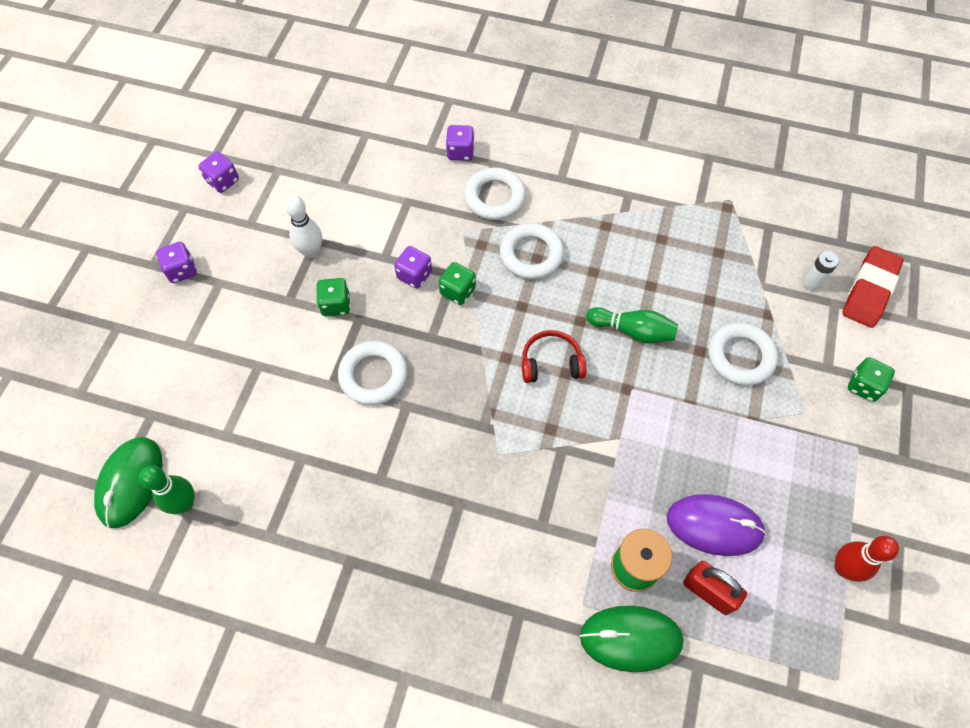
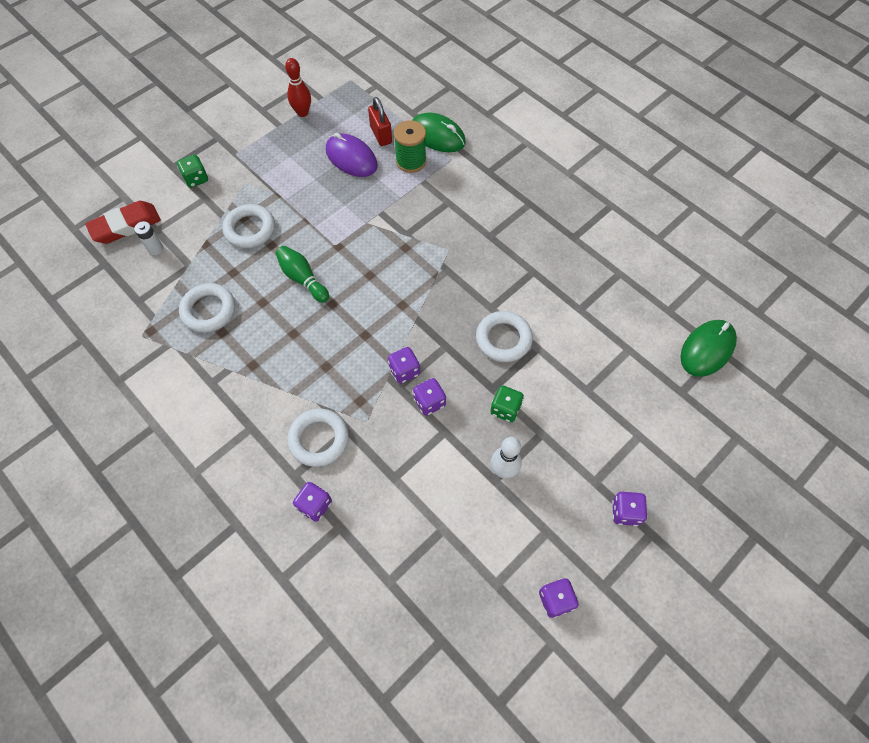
camera: 150 degrees left, 0 degrees up
(185, 503) = (671, 318): green bowling pin -> none
(457, 291) = (404, 371): green dice -> purple dice
(531, 254) = (328, 371): white ring -> white ring (209, 310)
(551, 363) = (374, 286): red headphones -> none

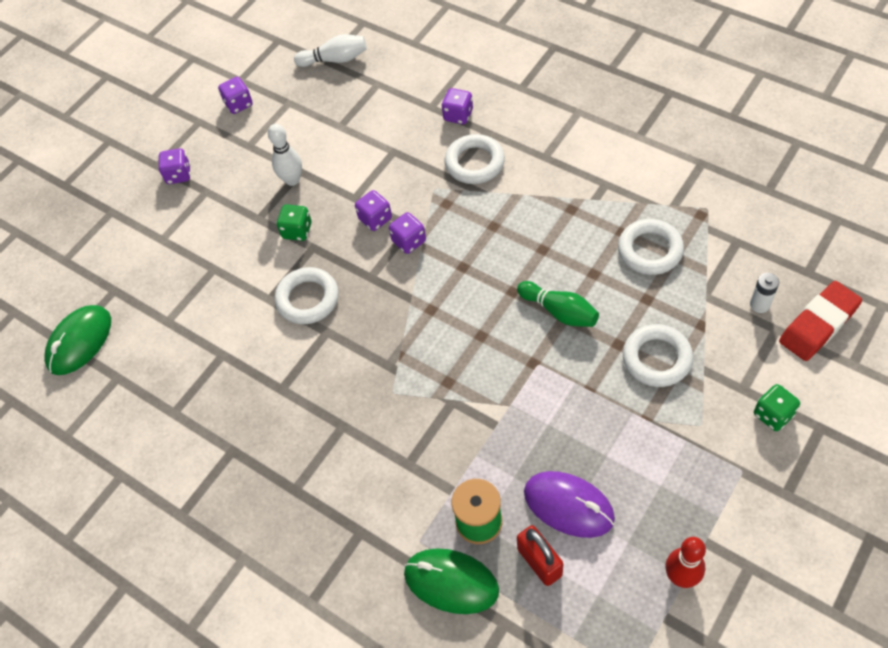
camera: 175 degrees right, 5 degrees down
(431, 640) = (335, 60): none -> white bowling pin

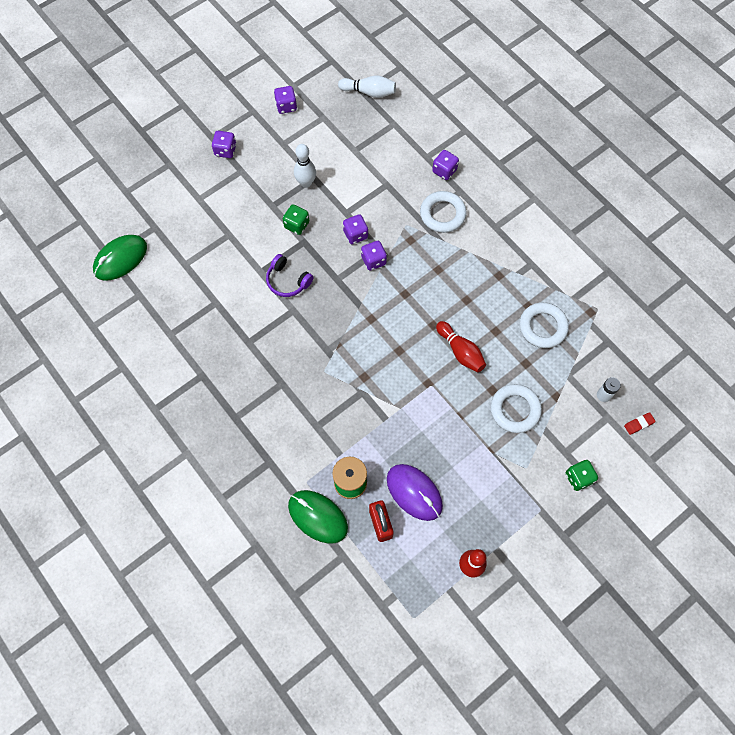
camera: 10 degrees right, 10 degrees up
(307, 299) = (287, 281): white ring -> purple headphones
(559, 311) = (460, 351): green bowling pin -> red bowling pin
(818, 324) = (638, 424): red eraser -> red eraser, size x0.45

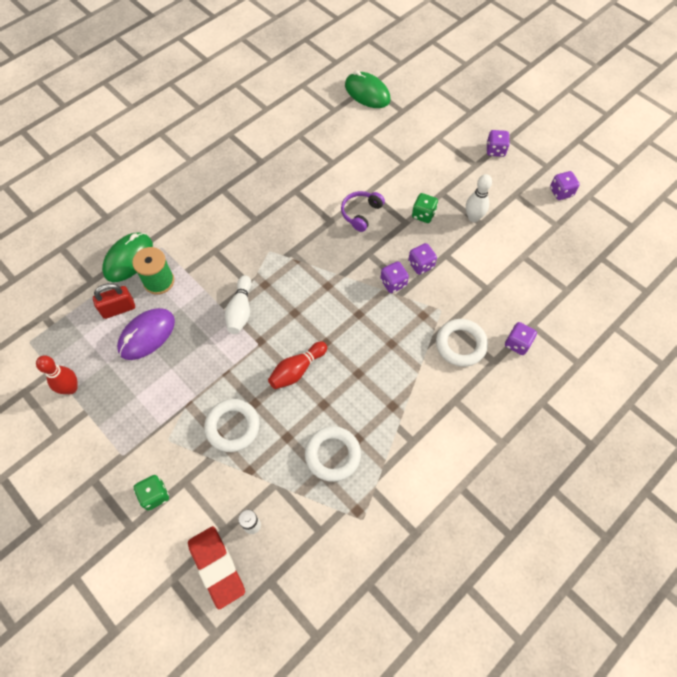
camera: 85 degrees right, 5 degrees down
(369, 92) = (601, 263): white bowling pin -> white bowling pin (240, 311)
(638, 424) = (217, 567): red eraser -> red eraser, size x2.25

